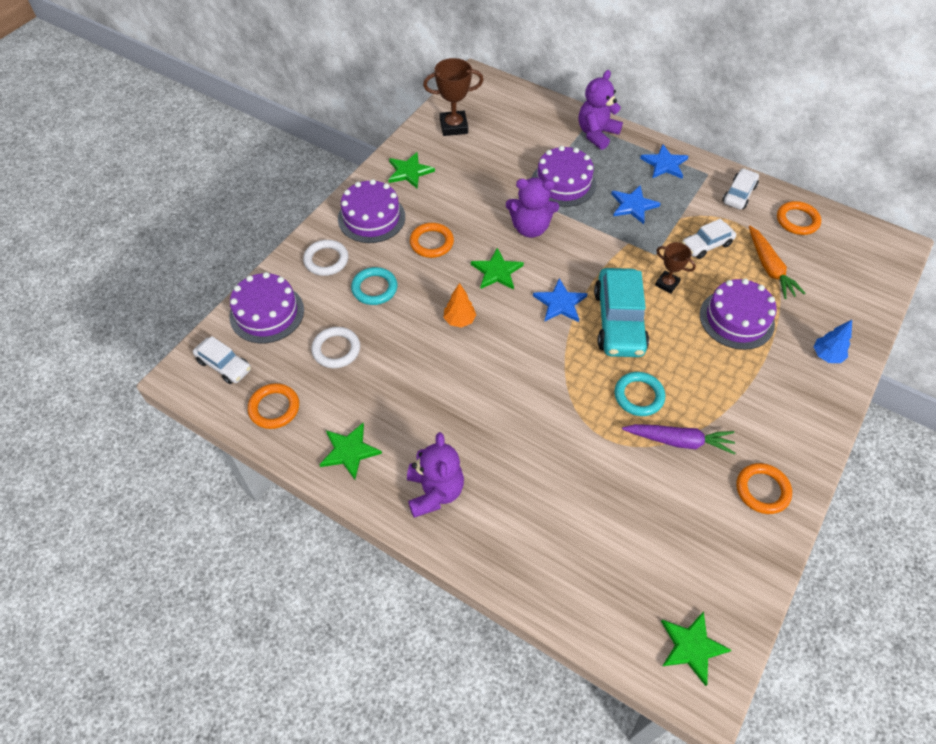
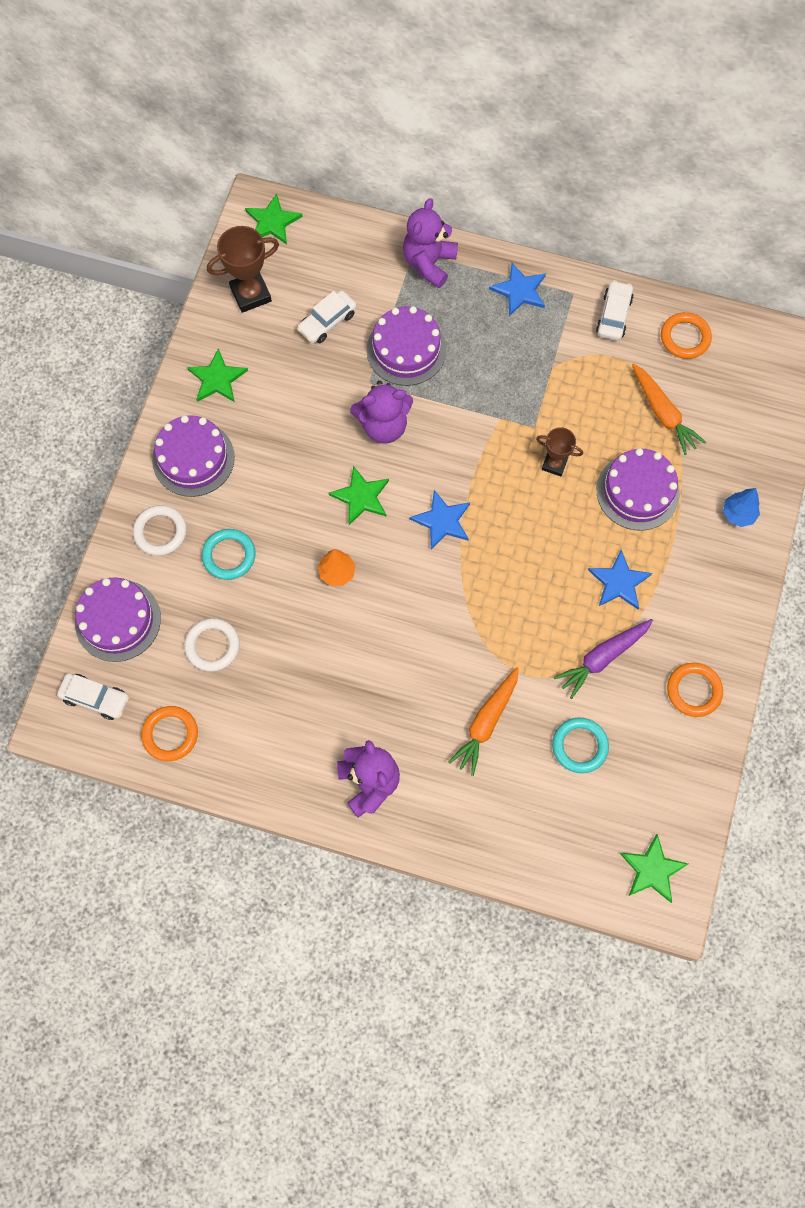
camera: 15 degrees left, 15 degrees up
(349, 451) = (268, 762): green star -> green star (272, 222)
(431, 242) = (275, 476): orange ring -> none
(557, 468) = (486, 723): none -> orange carrot
(619, 321) = (511, 528): turquoise car -> none
(633, 205) = (495, 363): blue star -> blue star (619, 582)
(638, 396) = (551, 616): turquoise ring -> turquoise ring (579, 746)
(679, 441) = (602, 658): purple carrot -> purple carrot turned 150 degrees clockwise
(706, 245) = (588, 399): white car -> white car (327, 322)

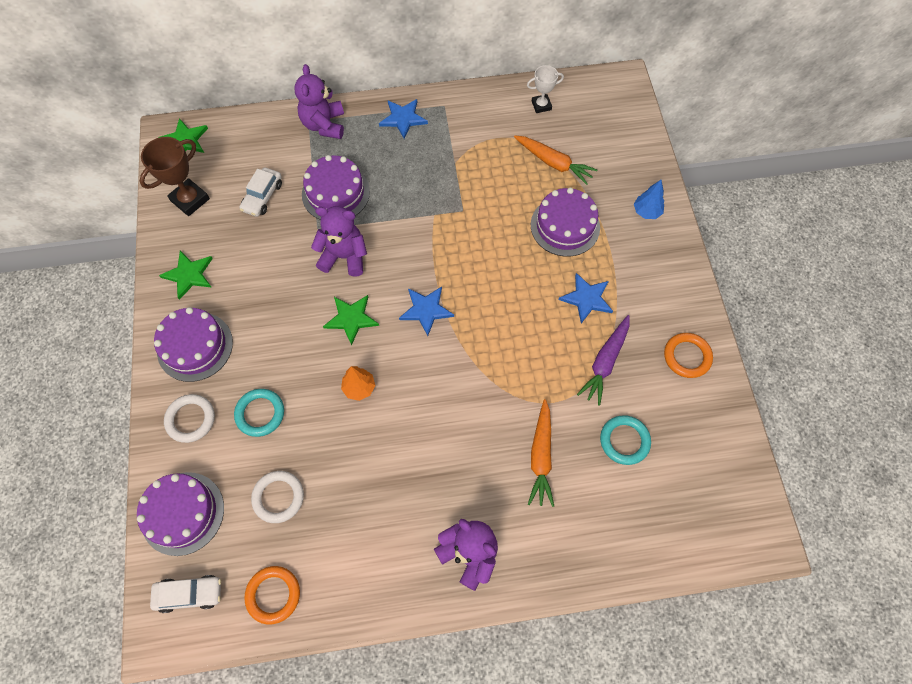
camera: 25 degrees left, 5 degrees down
(383, 426) = (344, 256): purple teddy bear -> purple teddy bear turned 135 degrees counterclockwise
(554, 464) = (492, 231): brown trophy -> none
(613, 315) = (481, 110): white car -> none
(652, 870) = (735, 516): green star -> none
(685, 338) = (541, 105): orange ring -> white trophy

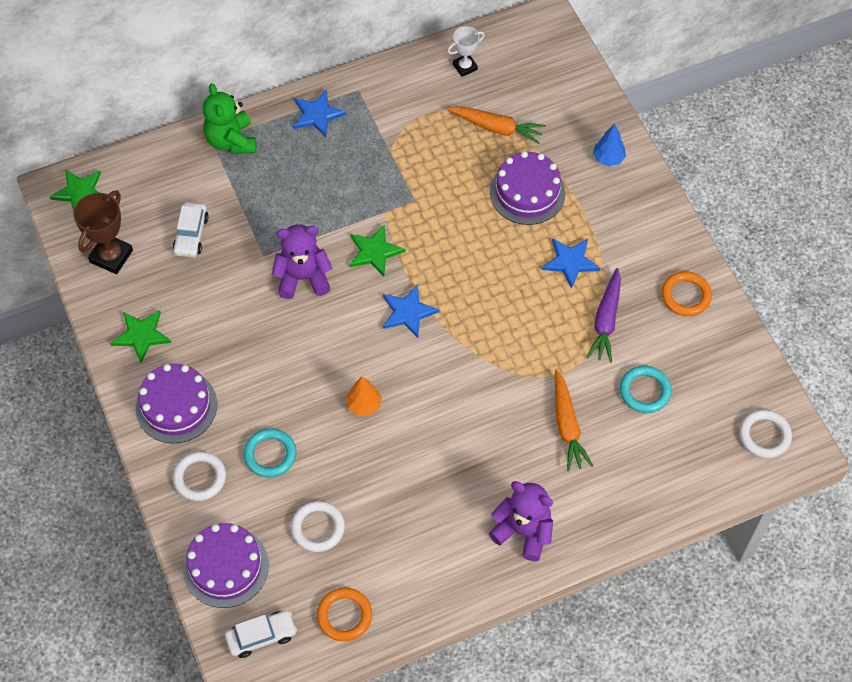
camera: 15 degrees left, 5 degrees down
(324, 125) = (231, 141): purple teddy bear -> green teddy bear
(335, 193) = (270, 213): purple cake -> none
(351, 318) = (332, 339): green star -> green star (374, 251)
(731, 517) = (764, 435): none -> white ring

